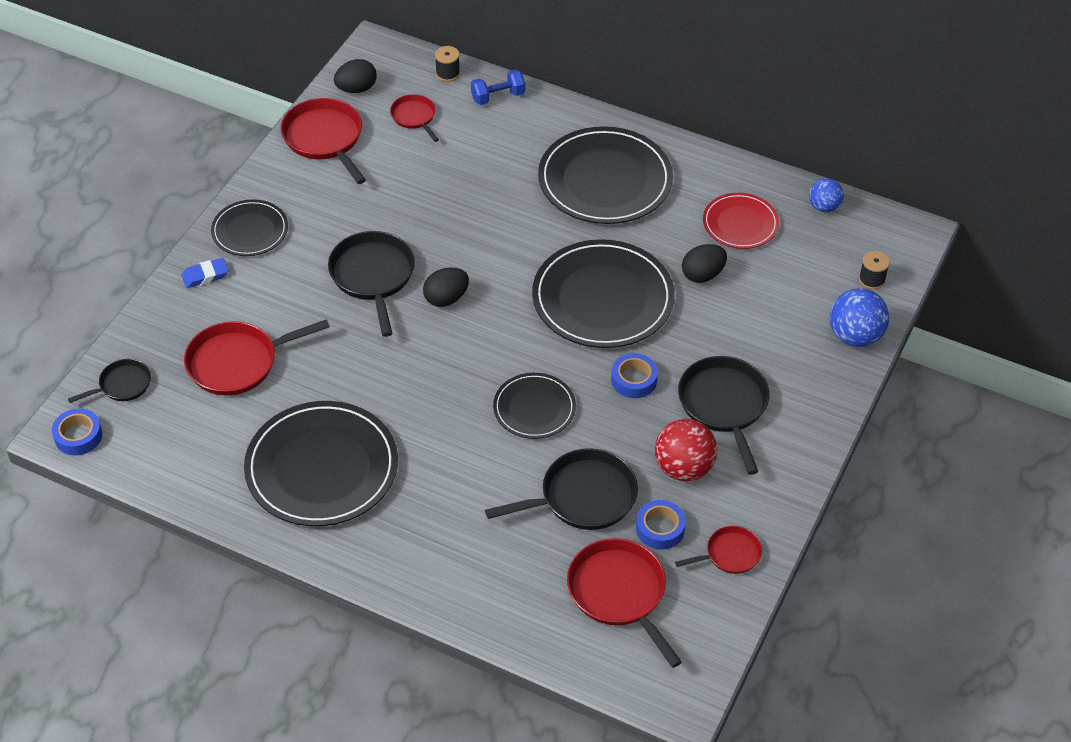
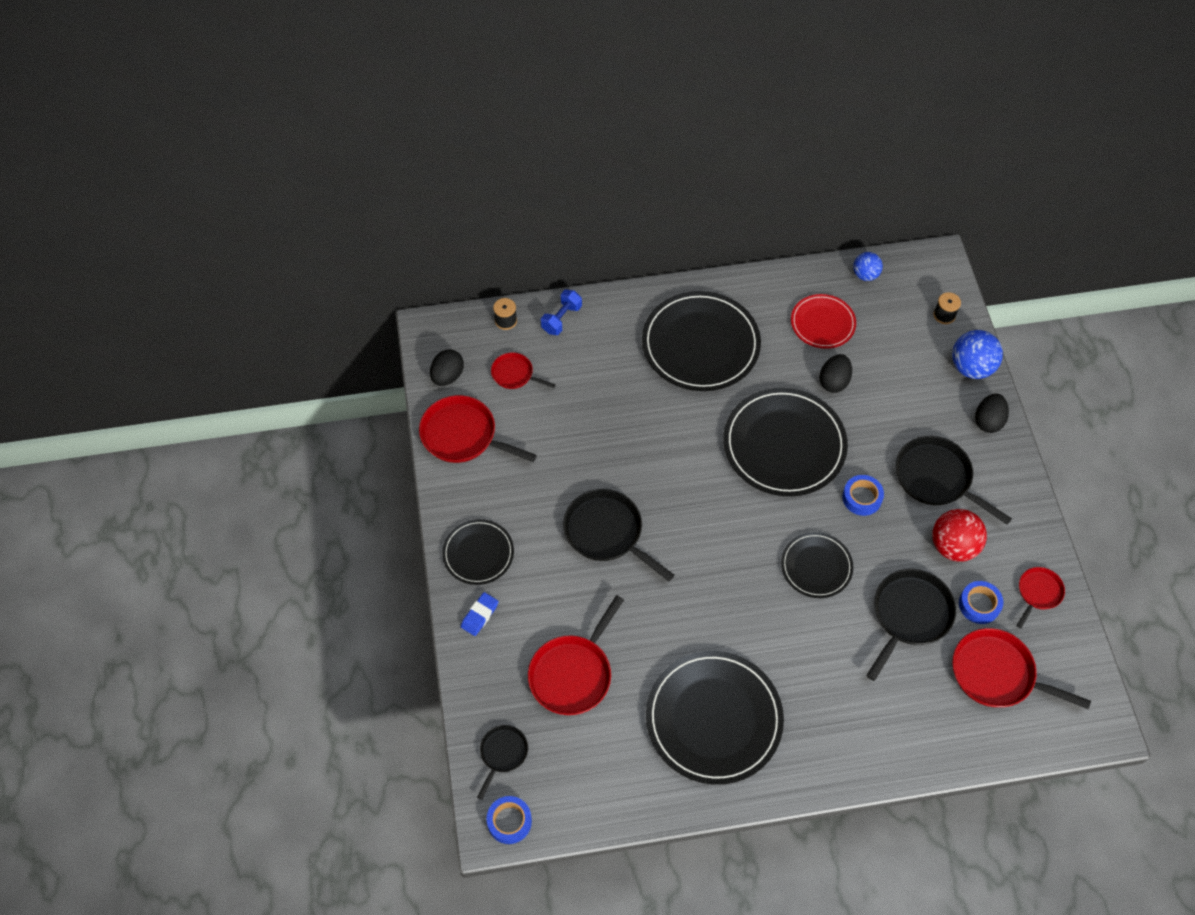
camera: 35 degrees left, 10 degrees up
(446, 298) = (676, 516): black egg -> black egg (988, 421)

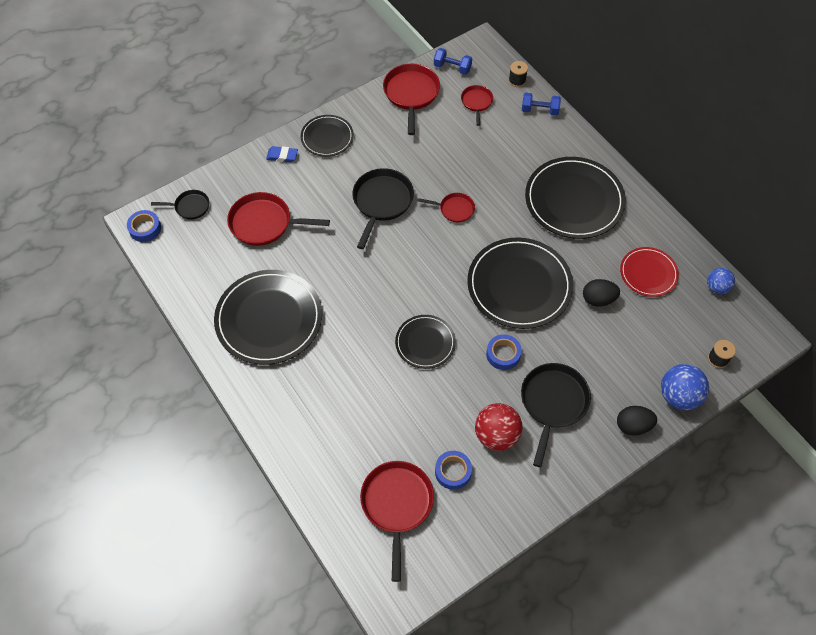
camera: 65 degrees right, 0 degrees up
(447, 376) = (452, 68): black egg -> blue dumbbell
(909, 615) = (416, 422): black pan -> none
(1038, 593) = (488, 515): red pan -> red pan (454, 209)

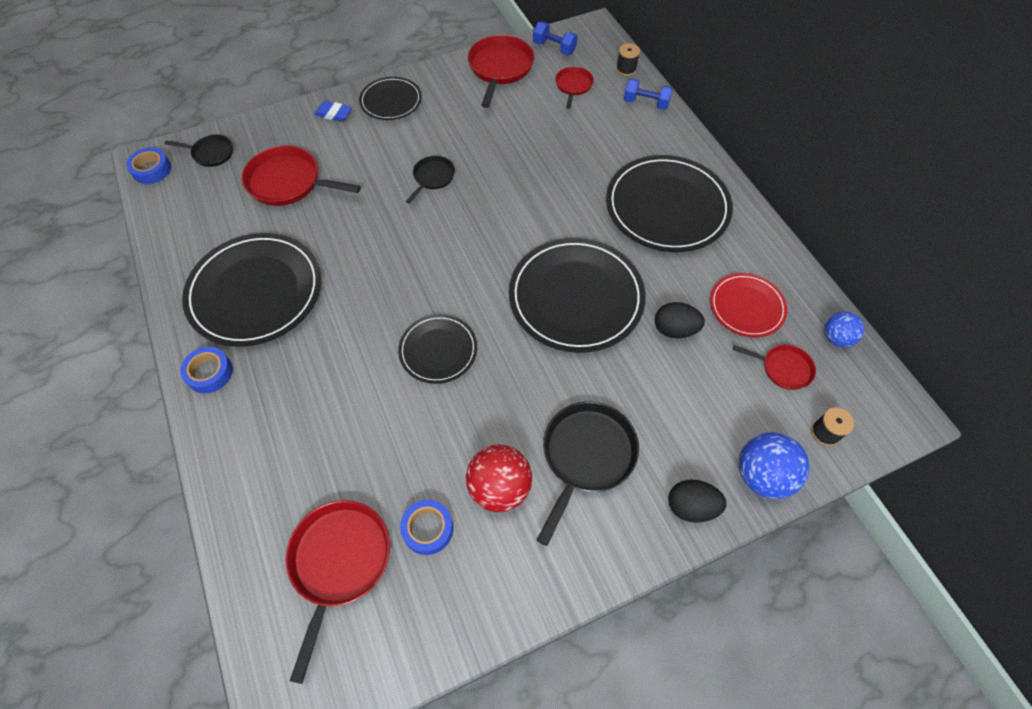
camera: 10 degrees right, 0 degrees up
(381, 202) = (432, 177): black pan -> black pan, size x0.57
(454, 209) = (517, 197): red pan -> red pan (783, 368)
(503, 354) = (534, 380): blue tape -> blue tape (209, 373)

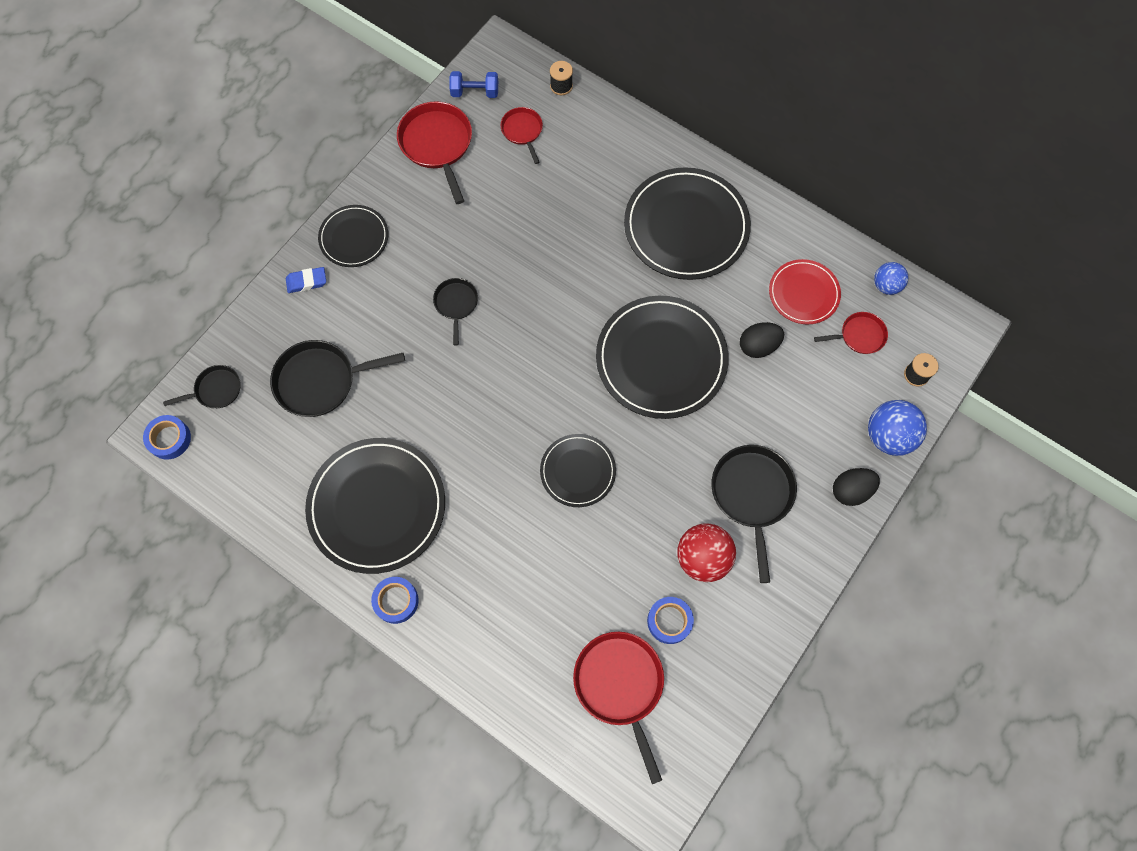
camera: 30 degrees left, 10 degrees up
(288, 182) = (320, 381): red pan -> black pan
(646, 103) = (603, 118): blue dumbbell -> none

